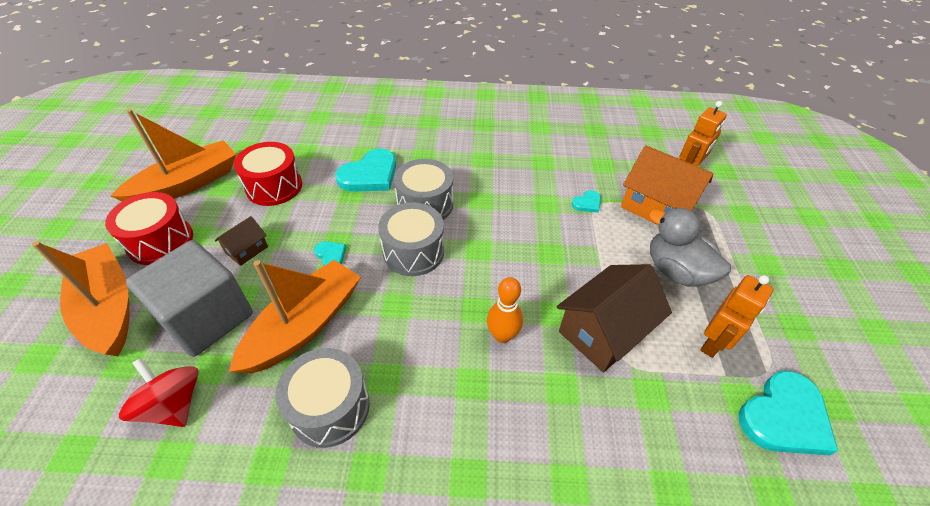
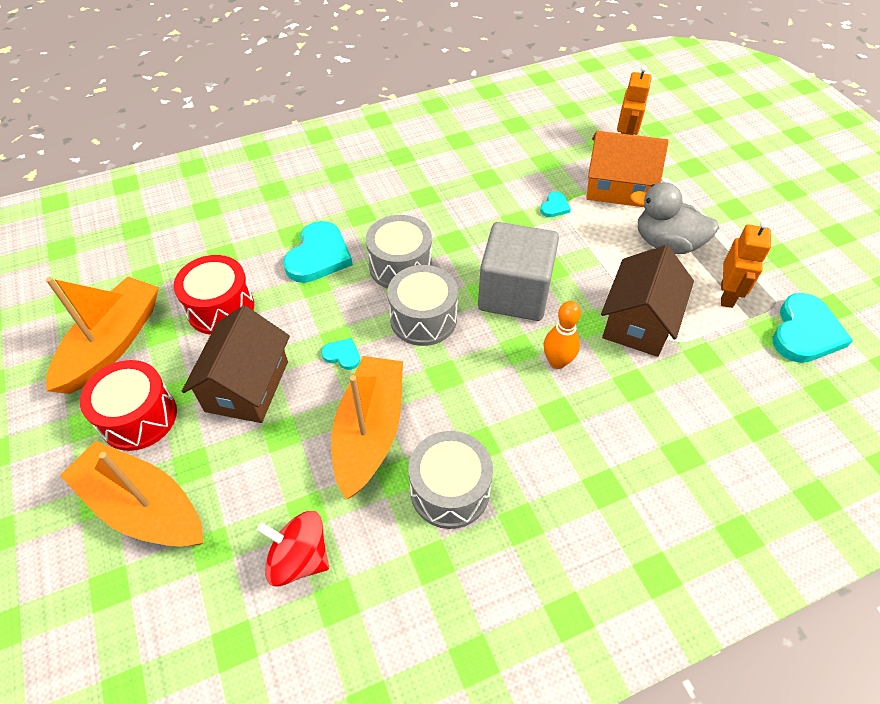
camera: 25 degrees left, 5 degrees up
(207, 317) = (262, 468): grey cube -> grey cube (514, 293)
(246, 250) = (247, 386): brown house -> brown house, size x1.97

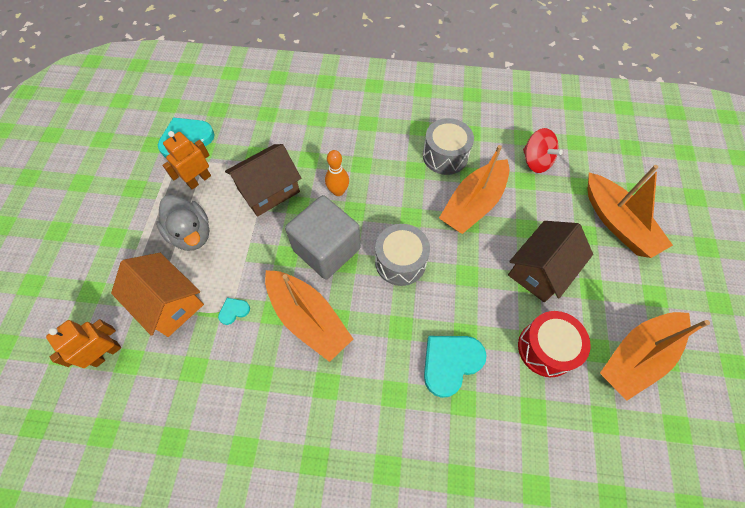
camera: 150 degrees left, 10 degrees up
(138, 417) = (618, 282): red drum -> none
(342, 355) = (468, 261): turquoise heart -> none
(400, 266) = (391, 316): grey drum -> none
(480, 230) = (308, 319): none -> orange boat

